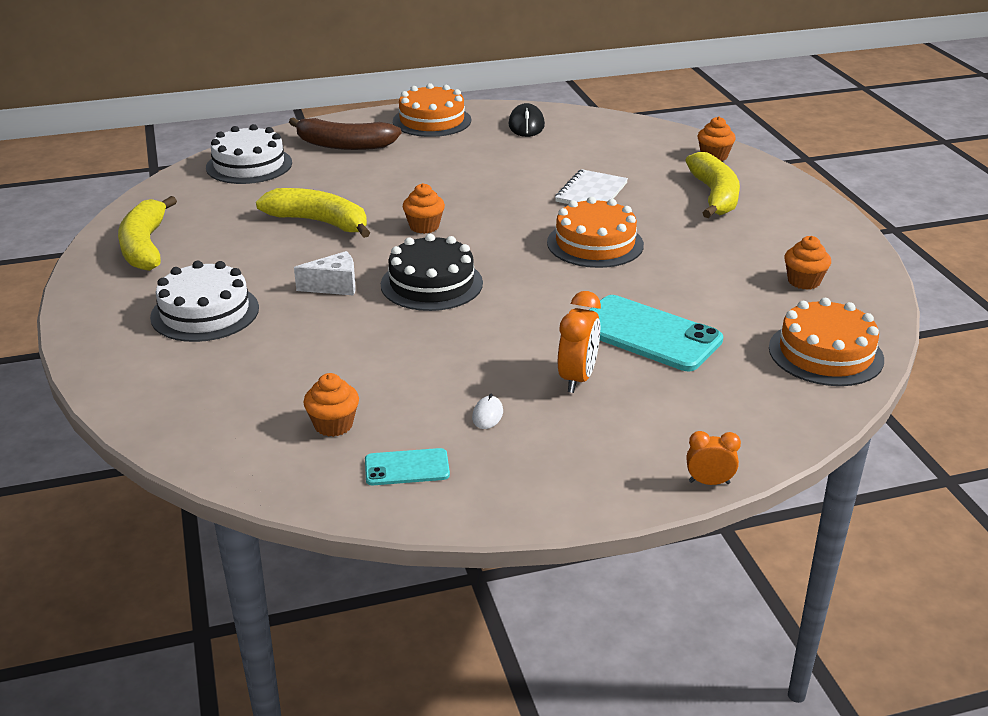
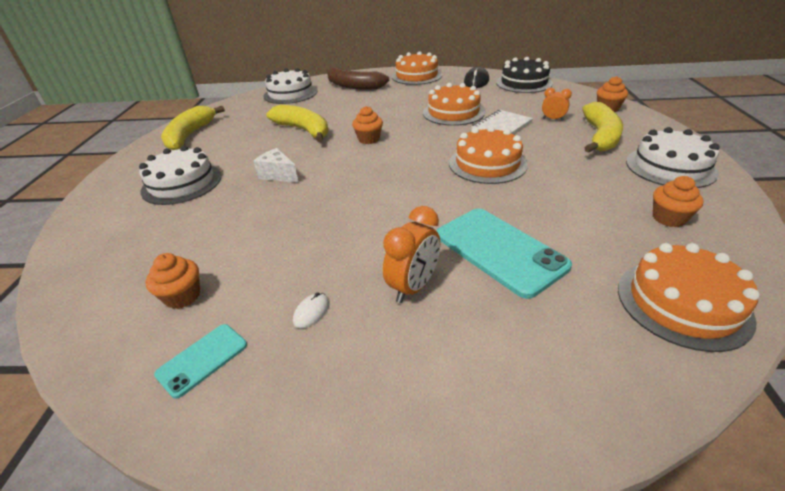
camera: 20 degrees right, 5 degrees up
(334, 286) = (278, 175): white cheese -> white cheese turned 150 degrees counterclockwise
(407, 468) = (202, 359): turquoise phone -> turquoise phone turned 60 degrees counterclockwise
(431, 284) = (346, 181): black cake -> black cake (524, 83)
(518, 177) = (453, 112): none -> orange cake
(709, 482) = (498, 466): orange clock -> orange clock (553, 119)
(797, 226) = (670, 167): none -> white cake

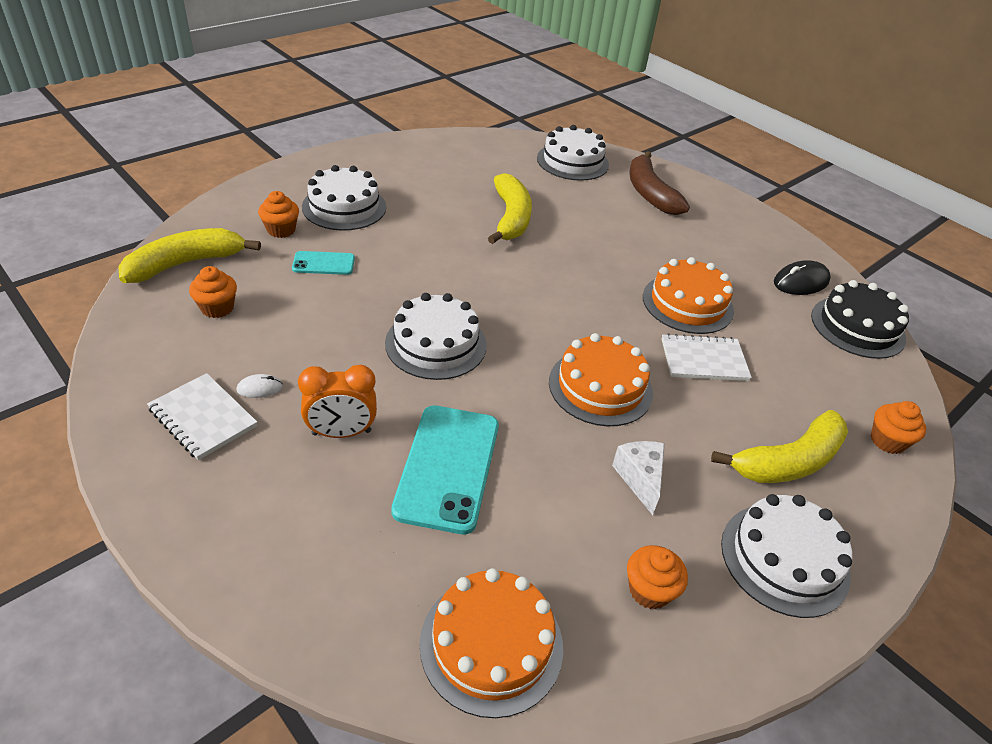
camera: 40 degrees right, 5 degrees up
(190, 135) = (418, 157): yellow banana -> yellow banana (186, 263)
(202, 359) = (169, 362): turquoise phone -> turquoise phone (323, 263)
(278, 175) = (416, 253): white cheese -> white cheese (640, 479)
(303, 366) = (203, 417): none -> white notebook
(369, 139) = (547, 272): orange cupcake -> orange cupcake (281, 230)
(376, 205) = (436, 344): none -> white cake
(416, 76) = (744, 225): orange cake -> none
(553, 119) = (782, 398): orange clock -> none

